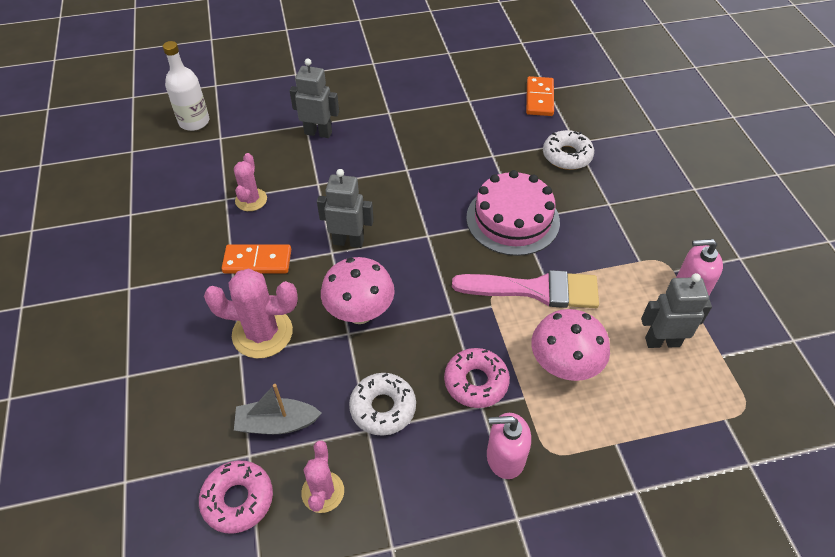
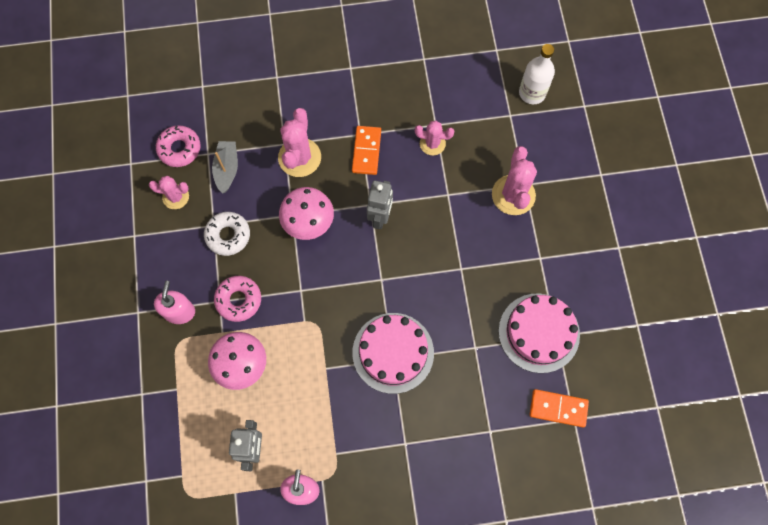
camera: 95 degrees right, 20 degrees up
(318, 133) = (513, 195): grey robot -> pink cactus
(468, 112) = (539, 332): none -> pink cake
(535, 290) = (315, 358): pink brush -> none
(567, 156) = (471, 418): white donut -> none

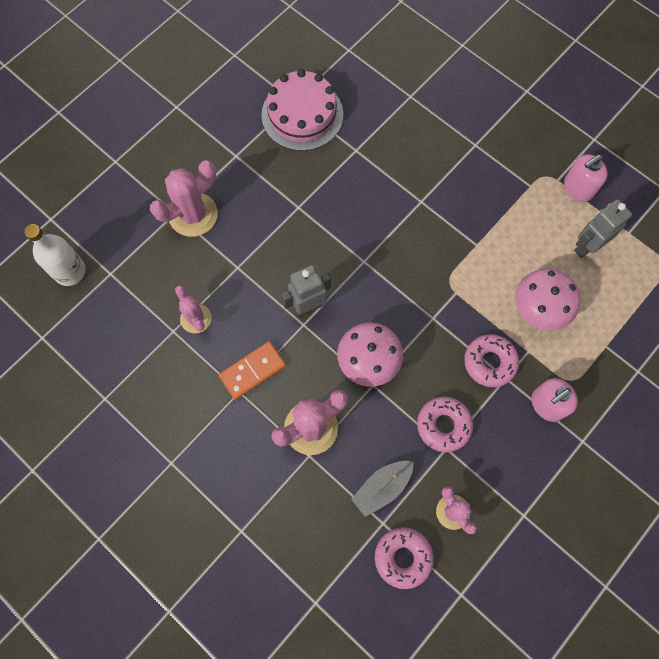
camera: 130 degrees left, 0 degrees up
(228, 235) = (443, 425): white donut -> pink donut
(393, 352) = (416, 205): pink cake -> none
(558, 408) = (350, 64): orange domino -> none

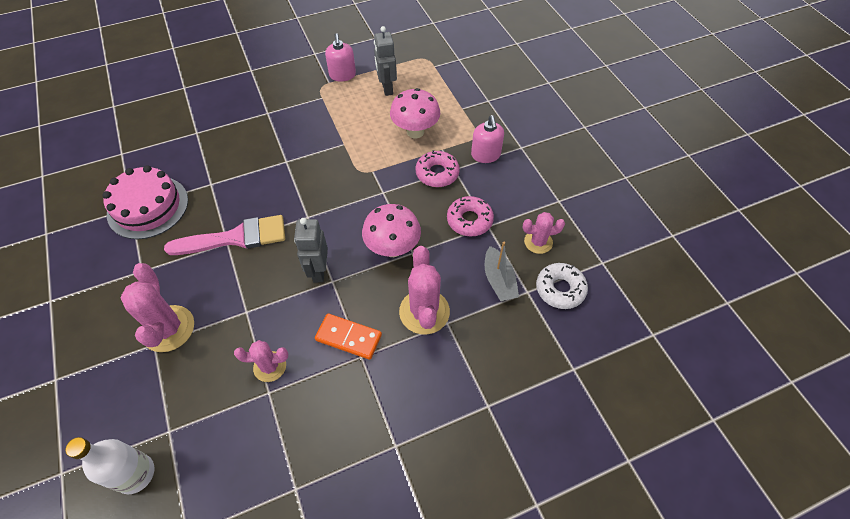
camera: 65 degrees left, 15 degrees down
(252, 371) = (348, 337): orange domino -> orange domino turned 60 degrees counterclockwise
(307, 211) = (235, 238): none -> pink brush
(403, 557) = (560, 289): pink donut -> white donut

